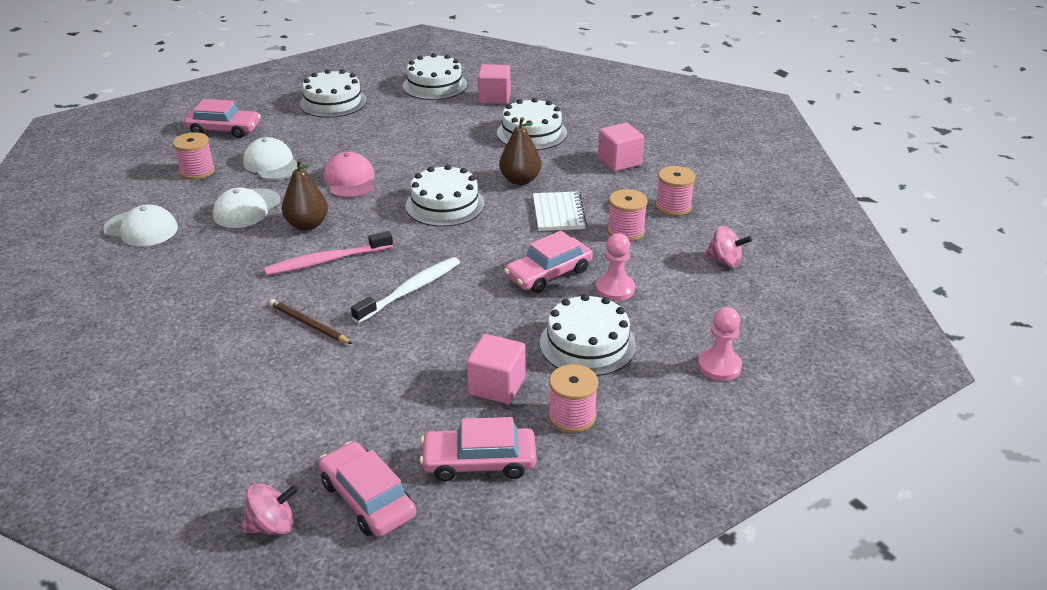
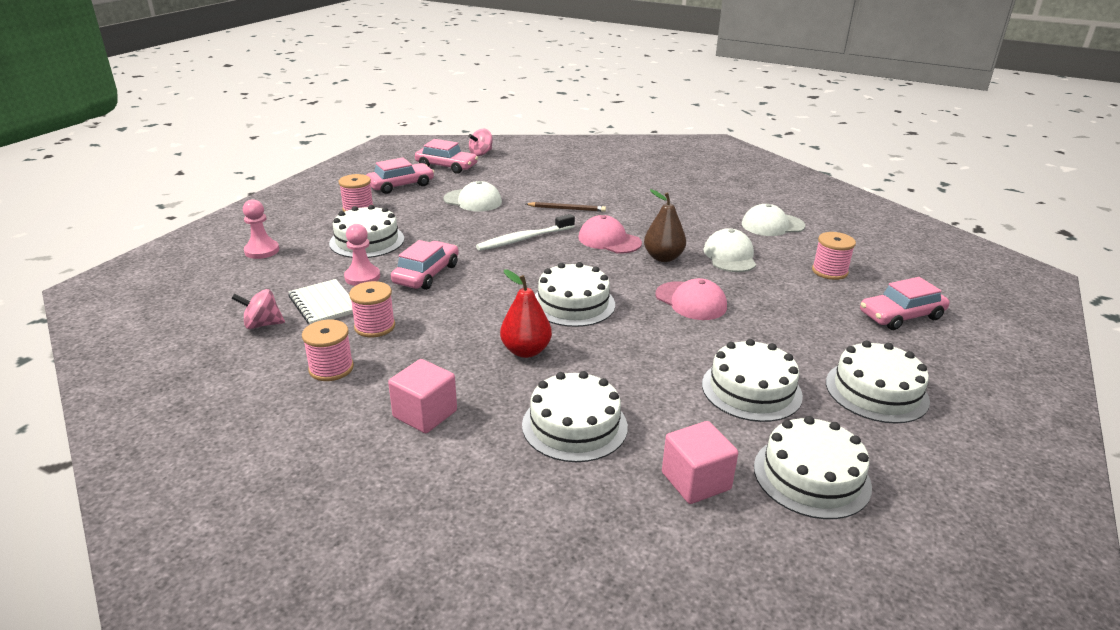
camera: 150 degrees right, 5 degrees down
(272, 164) = (784, 295): white cap -> white cap (473, 201)
(326, 261) = (609, 240): pink toothbrush -> pink cap
(403, 121) = (751, 390): none -> white cake
(410, 290) = (524, 239): white toothbrush -> white toothbrush turned 45 degrees clockwise
(496, 386) = (415, 210): pink cube -> none
(520, 180) = (526, 351): brown pear -> red pear
(558, 213) = (455, 326): white notebook -> white notebook (324, 304)

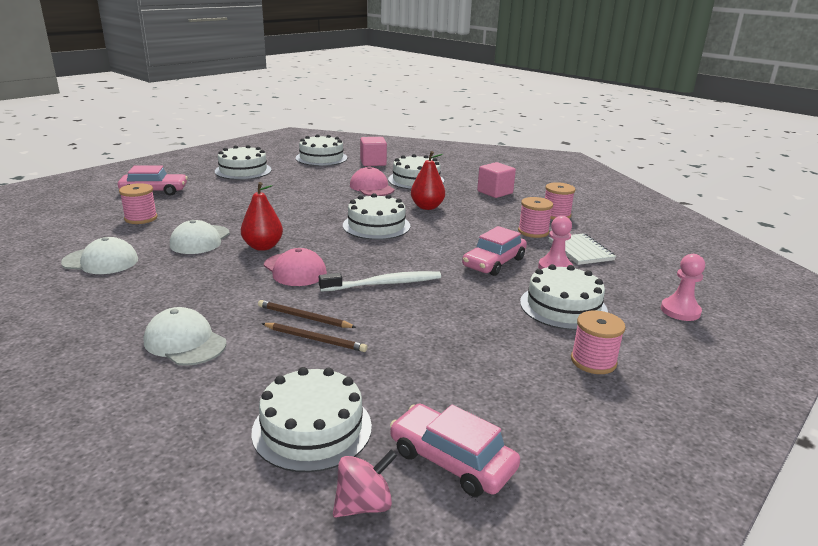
camera: 165 degrees left, 5 degrees down
(262, 324) = (622, 244): pink spinning top -> none
(400, 185) = (539, 410): pink car -> none
(473, 201) = (424, 352): white cap -> white cap (185, 342)
(548, 199) = (315, 339): none -> brown pencil
(663, 258) = (263, 247): brown pear -> red pear
(691, 301) = (285, 216): pink cap -> pink cap (371, 187)
(751, 390) = (308, 178): white cake -> white cake (312, 428)

